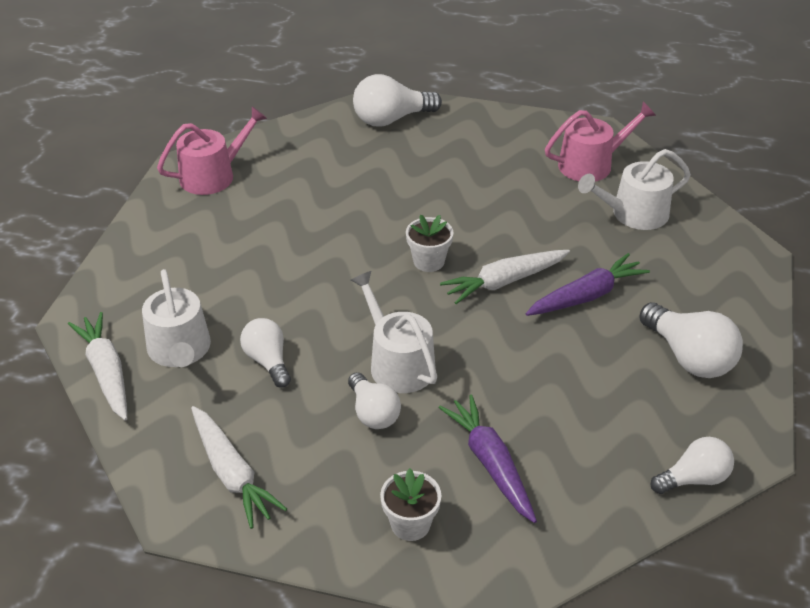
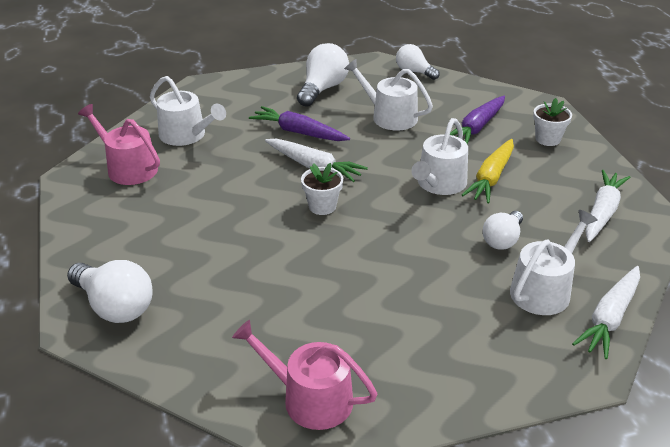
camera: 120 degrees left, 5 degrees down
(373, 413) = (491, 178): white light bulb -> yellow carrot
(575, 390) = (389, 116): none -> white watering can

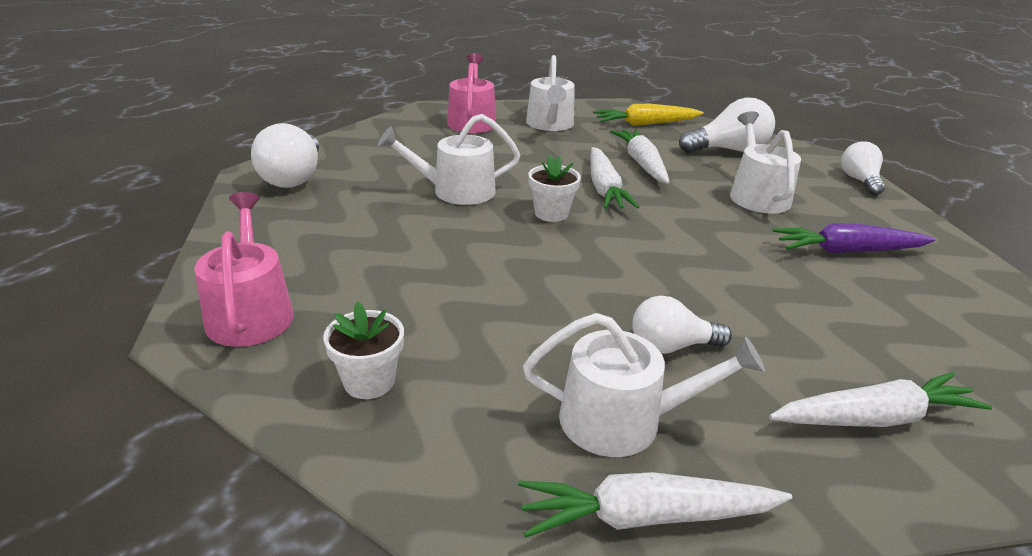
camera: 50 degrees right, 5 degrees down
(298, 132) = (641, 163): purple carrot -> white carrot
(439, 184) = (700, 264): white watering can -> white watering can (456, 191)
(491, 178) = (774, 294): yellow carrot -> yellow carrot (645, 124)
(547, 139) = (934, 309): white flower pot -> white flower pot (369, 381)

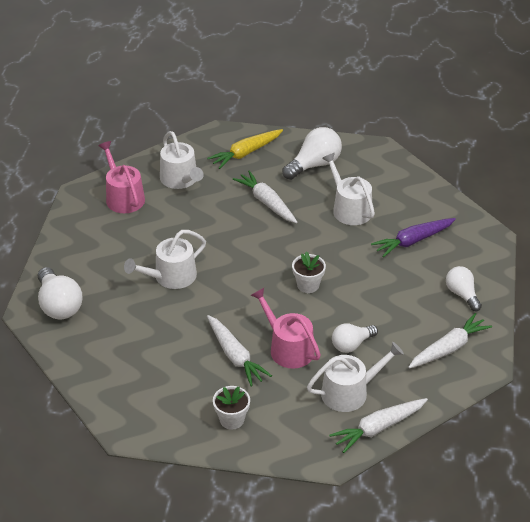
camera: 25 degrees left, 10 degrees up
(250, 312) = (141, 408): pink watering can -> pink watering can (288, 348)
(551, 213) = (240, 274): white flower pot -> white flower pot (308, 285)
(604, 188) = (257, 238): white carrot -> white carrot (235, 356)
(859, 181) = (404, 169): white light bulb -> white light bulb (462, 294)

